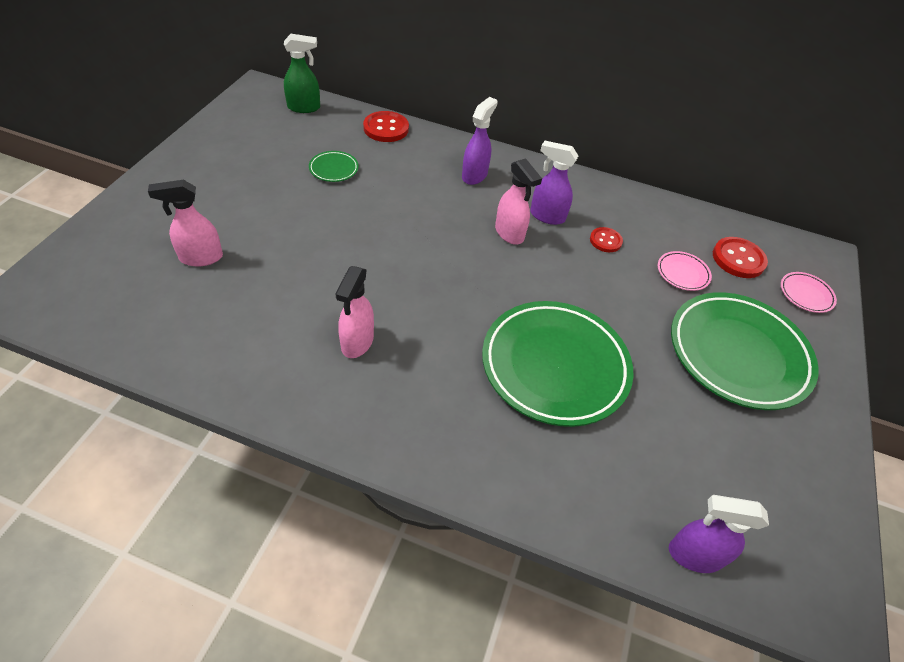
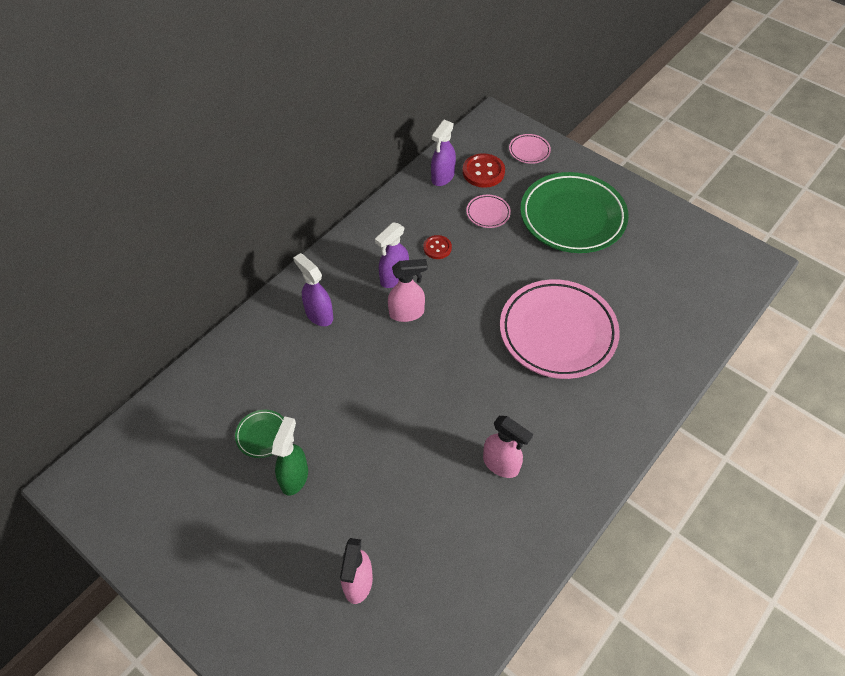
camera: 65 degrees left, 5 degrees up
(304, 107) = (137, 443): green spray bottle -> green spray bottle (294, 477)
(386, 128) = (212, 370): red button -> none
(554, 366) = (557, 332): green plate -> pink plate
(694, 555) = (714, 312): purple spray bottle -> purple spray bottle (442, 177)

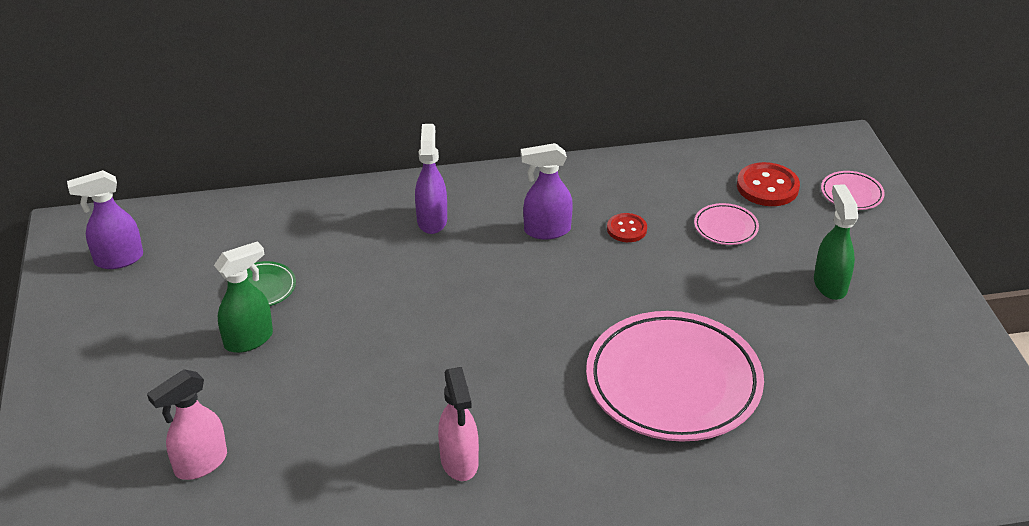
camera: 40 degrees right, 15 degrees down
(407, 313) = (523, 269): pink spray bottle -> none
(442, 177) = (711, 168): purple spray bottle -> purple spray bottle (118, 259)
(572, 217) = (830, 284): green plate -> green spray bottle

